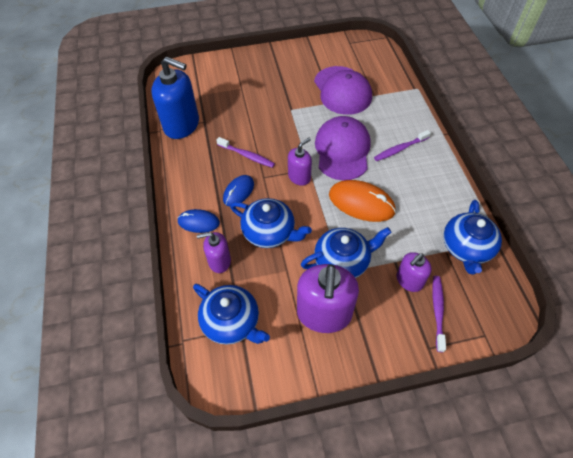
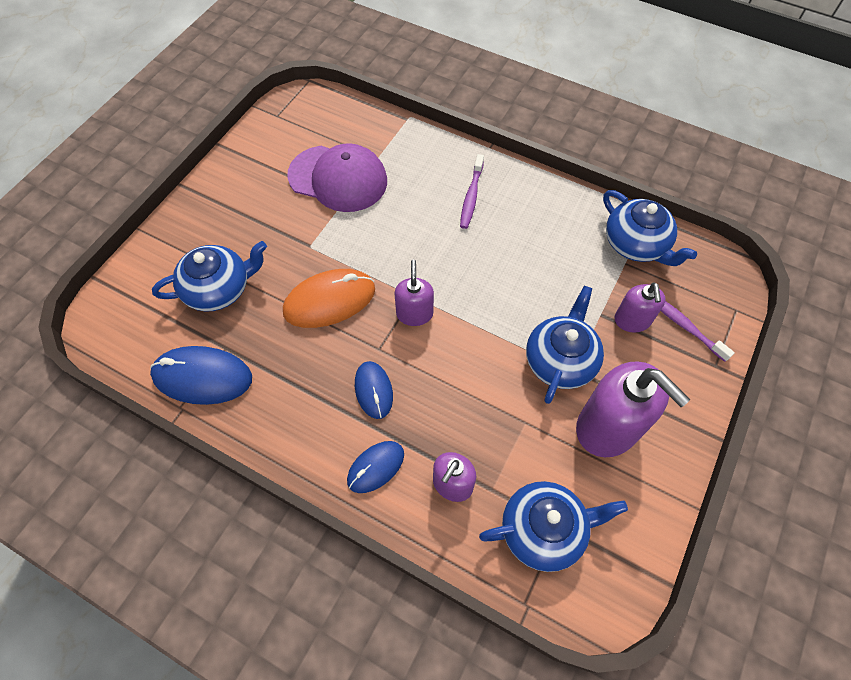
camera: 50 degrees left, 5 degrees up
(182, 125) = (202, 377): blue soap dispenser -> blue mouse
(247, 156) = (330, 342): purple toothbrush -> none
(269, 232) = (461, 401): blue teapot -> blue teapot (219, 289)
(342, 150) = (420, 246): purple cap -> none
(361, 203) = (505, 285): orange mouse -> orange mouse (329, 301)

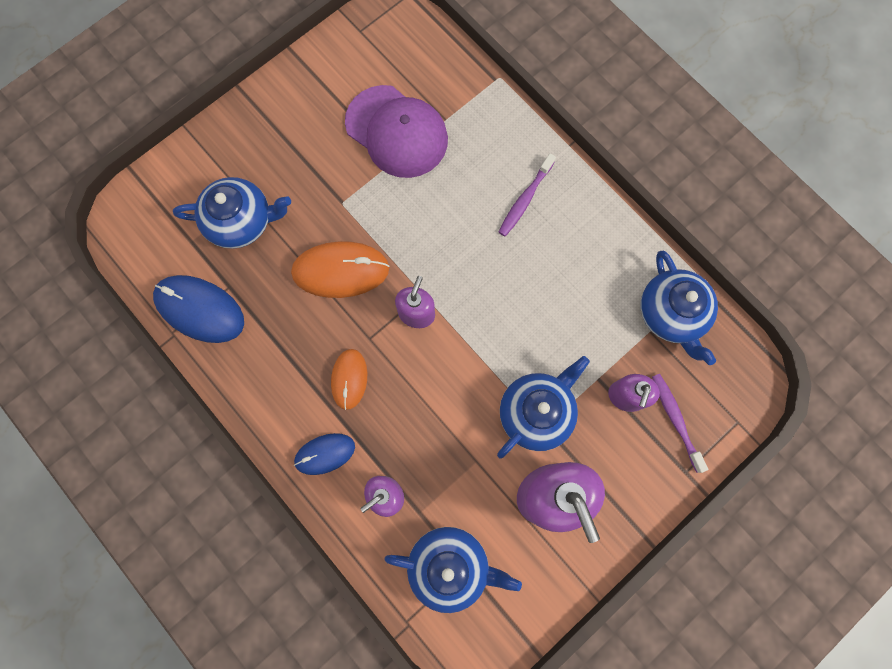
camera: 20 degrees right, 15 degrees up
(373, 390) = (349, 379): blue mouse -> orange mouse

